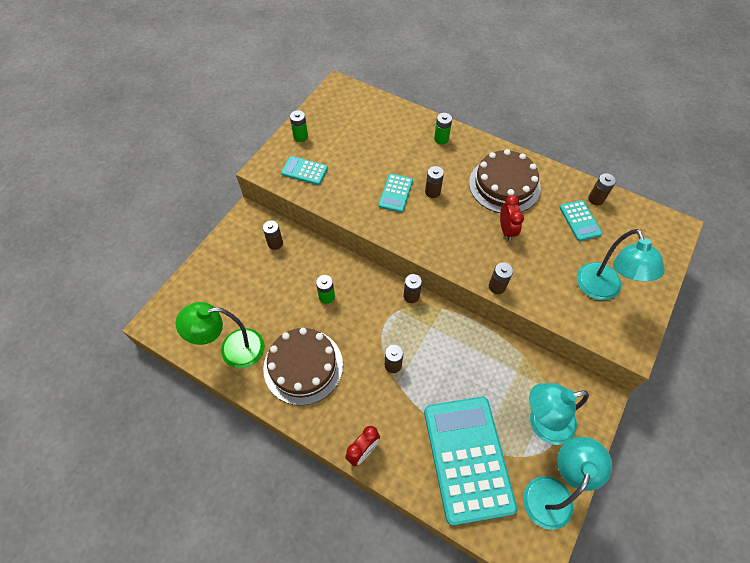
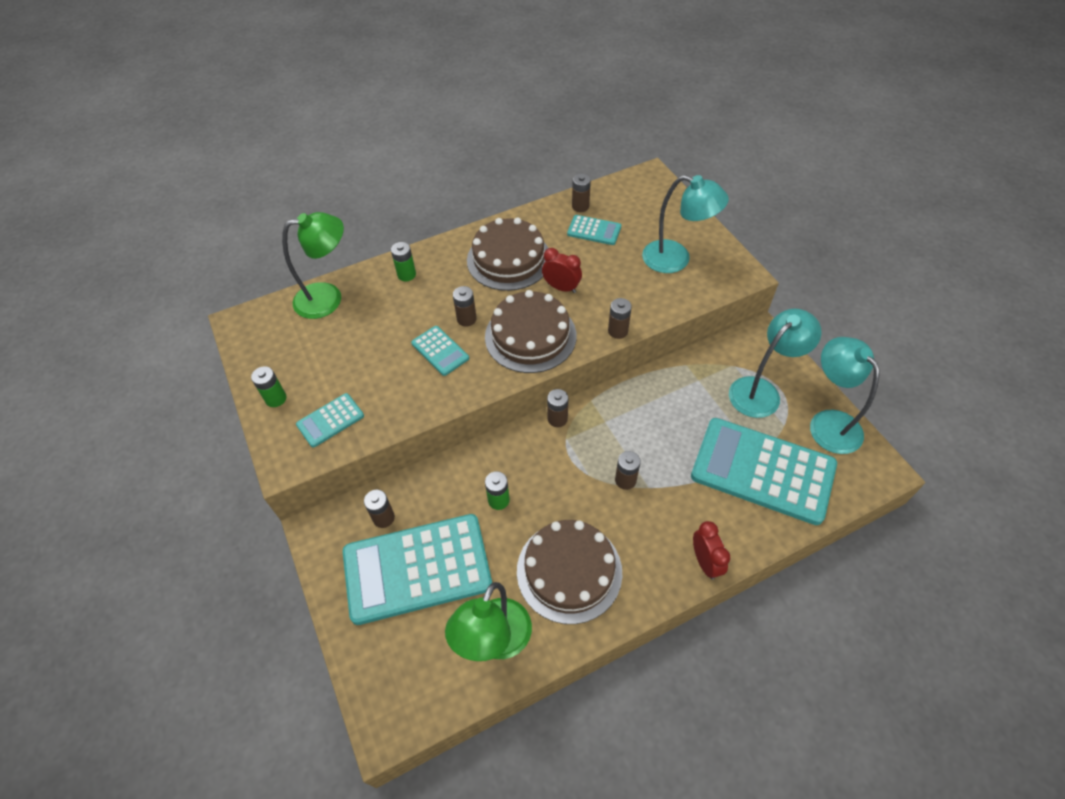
camera: 55 degrees left, 5 degrees down
(254, 280) = (417, 569): none -> turquoise calculator
(390, 113) = (328, 298): none -> green lamp
(448, 235) = (530, 336): none -> brown cake
(542, 423) = (761, 391): turquoise lamp -> turquoise lamp turned 150 degrees counterclockwise

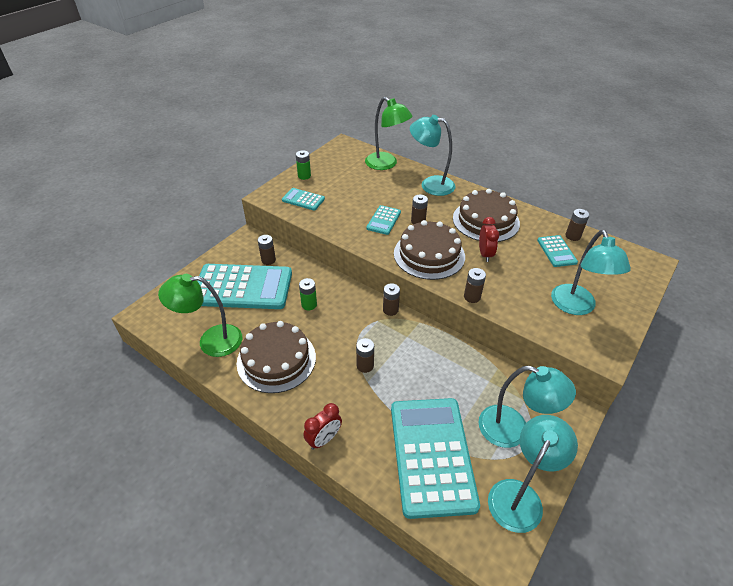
camera: 60 degrees right, 10 degrees down
(406, 275) = (430, 184): green battery -> turquoise lamp
(417, 569) = (243, 287): turquoise calculator -> turquoise calculator turned 135 degrees clockwise

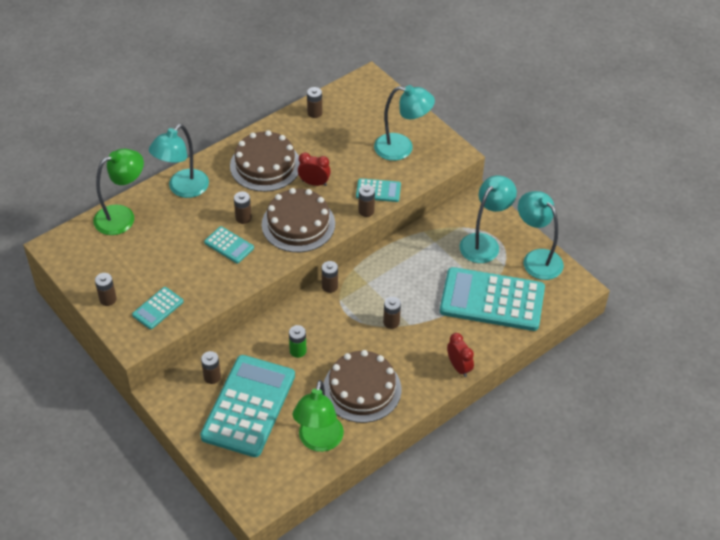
camera: 75 degrees left, 5 degrees up
(304, 176) = (108, 299): green battery -> brown battery
(556, 251) = (330, 132): turquoise calculator -> turquoise calculator (378, 190)

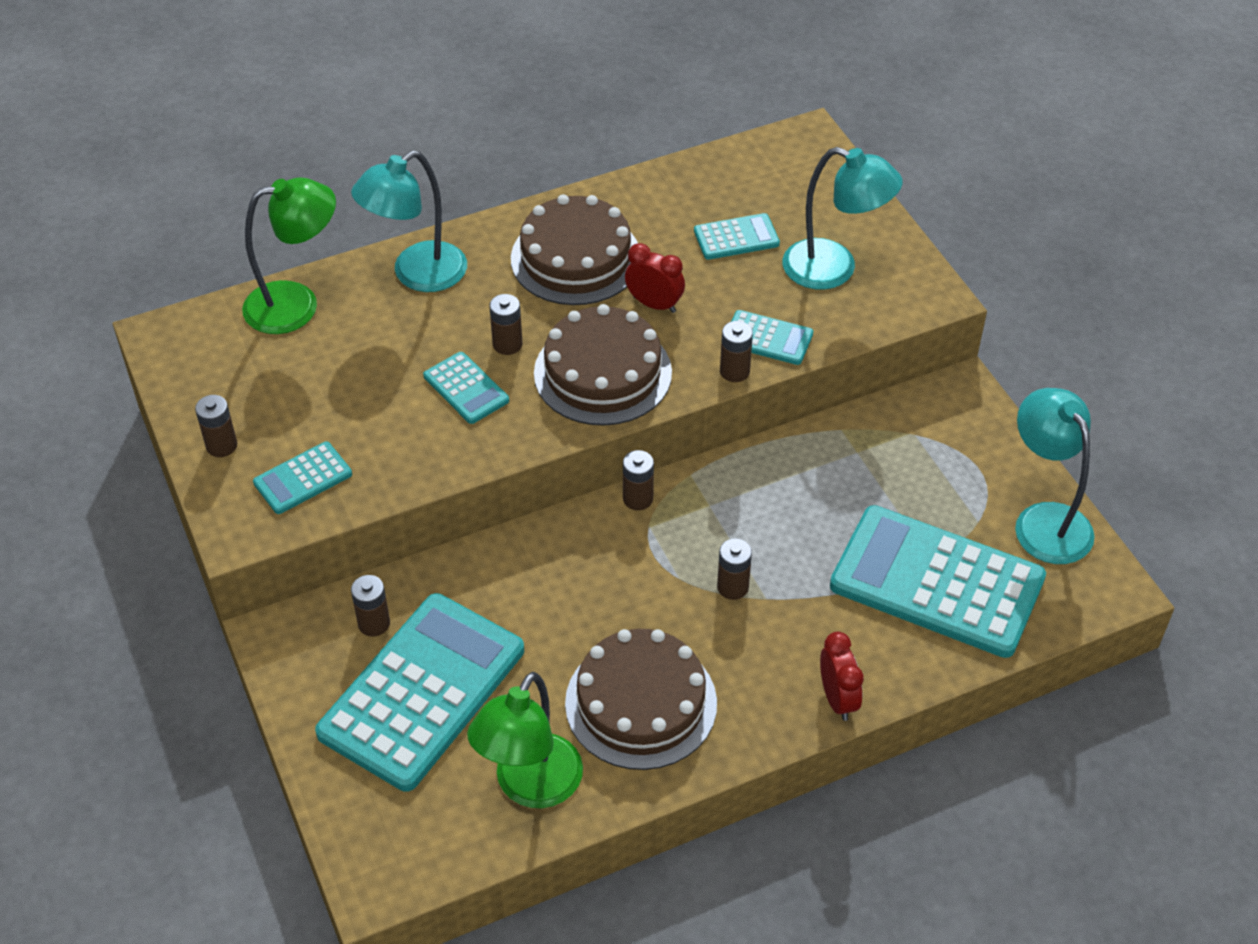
camera: 15 degrees right, 0 degrees up
(298, 351) = (544, 606): green battery -> none
(314, 113) = (693, 181): brown battery -> none
(346, 140) = (736, 237): none -> turquoise calculator
(484, 243) = (950, 471): turquoise lamp -> none

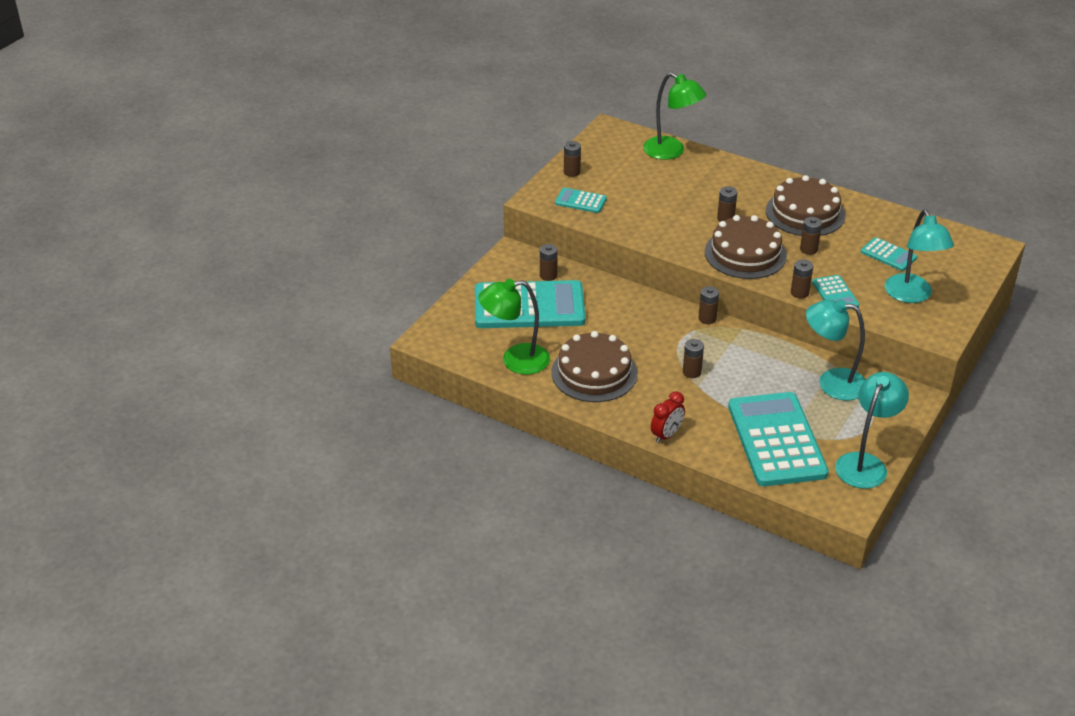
camera: 55 degrees right, 10 degrees down
(417, 275) = (732, 174): turquoise lamp -> turquoise lamp (832, 383)
(466, 388) = (684, 219): turquoise calculator -> none
(654, 304) = (808, 249): red clock -> brown battery

